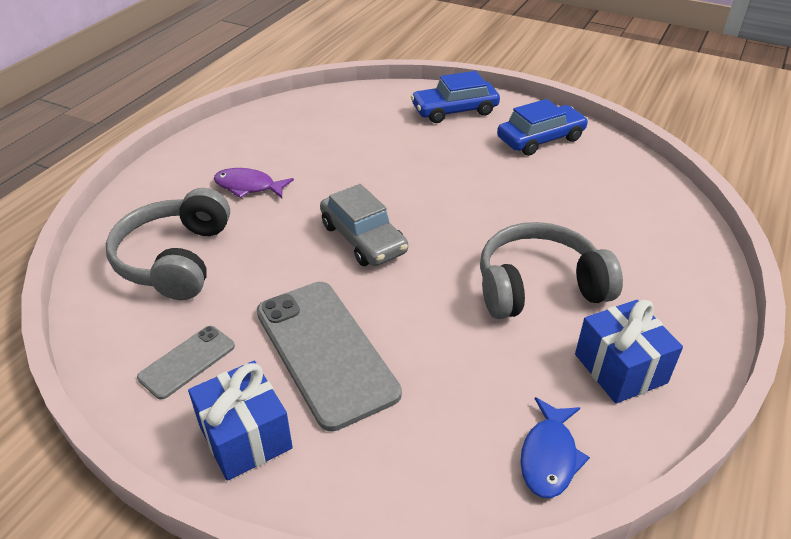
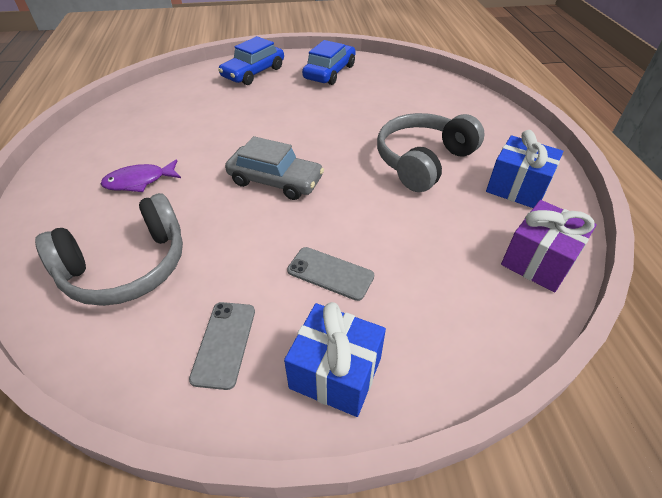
camera: 35 degrees left, 5 degrees up
(175, 259) = (127, 266): grey headphones -> grey headphones turned 90 degrees counterclockwise
(325, 351) = (330, 273): grey phone -> grey phone, size x0.51
(549, 456) = (538, 261): blue fish -> purple gift

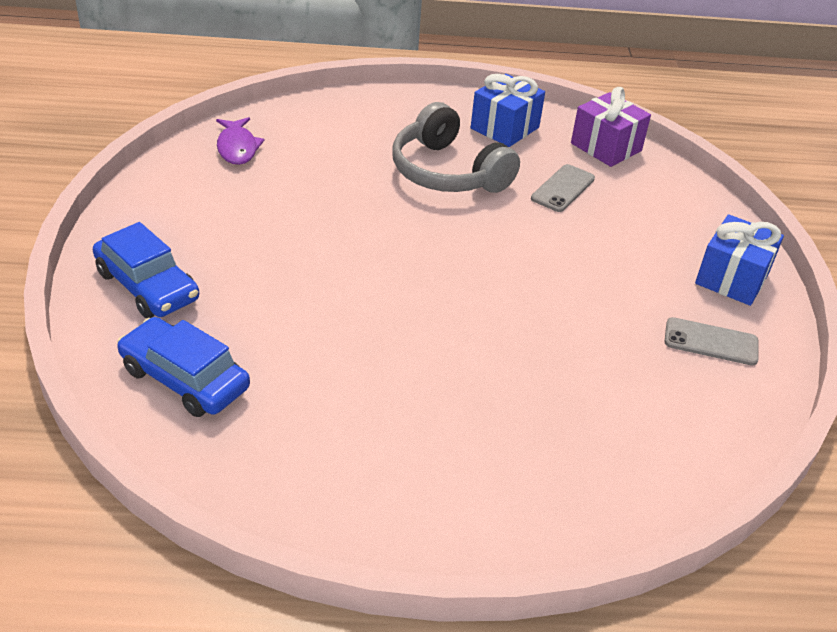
camera: 85 degrees left, 5 degrees down
(127, 266) = (613, 419): grey headphones -> none
(139, 181) = (445, 419): purple fish -> purple fish (237, 148)
(275, 181) = (466, 288): grey car -> none
(329, 72) = (190, 205): blue car -> blue car (185, 378)
(330, 273) = (622, 265): grey phone -> grey phone (563, 189)

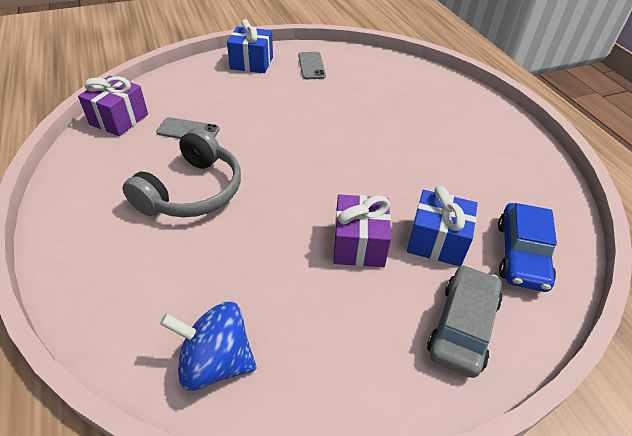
camera: 110 degrees left, 5 degrees up
(147, 286) = (462, 326): blue car -> grey car
(237, 148) = (216, 362): purple fish -> blue spinning top
(296, 257) = (359, 244): none -> purple gift
(504, 128) = (105, 174): blue gift -> blue gift (437, 241)

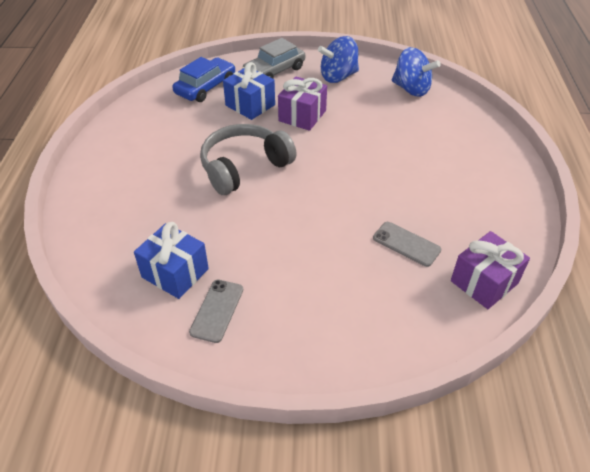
camera: 155 degrees left, 0 degrees up
(192, 191) = (411, 180): grey headphones -> grey headphones (244, 167)
(251, 63) = (296, 343): blue gift -> blue gift (175, 273)
(353, 351) = (338, 77): none -> blue spinning top

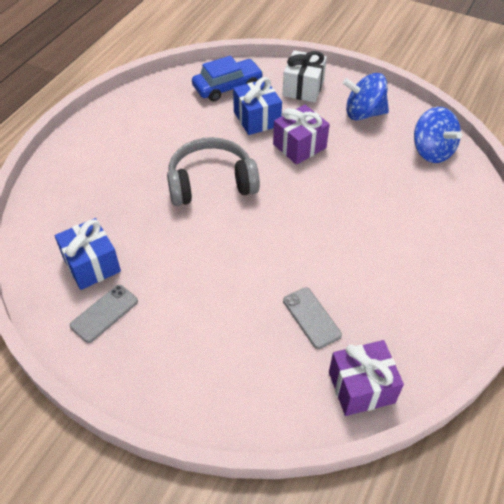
camera: 25 degrees right, 5 degrees up
(274, 71) = (303, 88): grey car -> white gift

